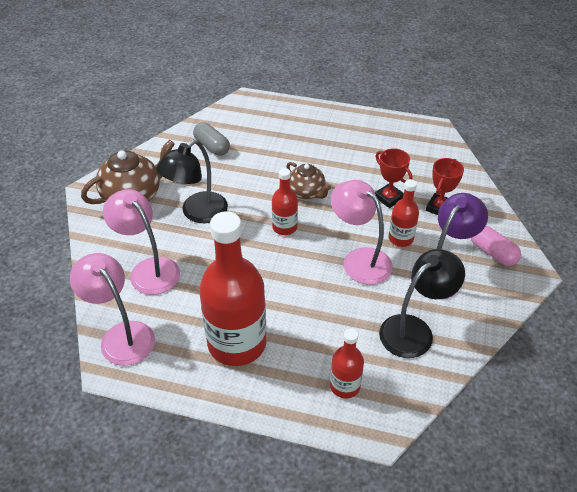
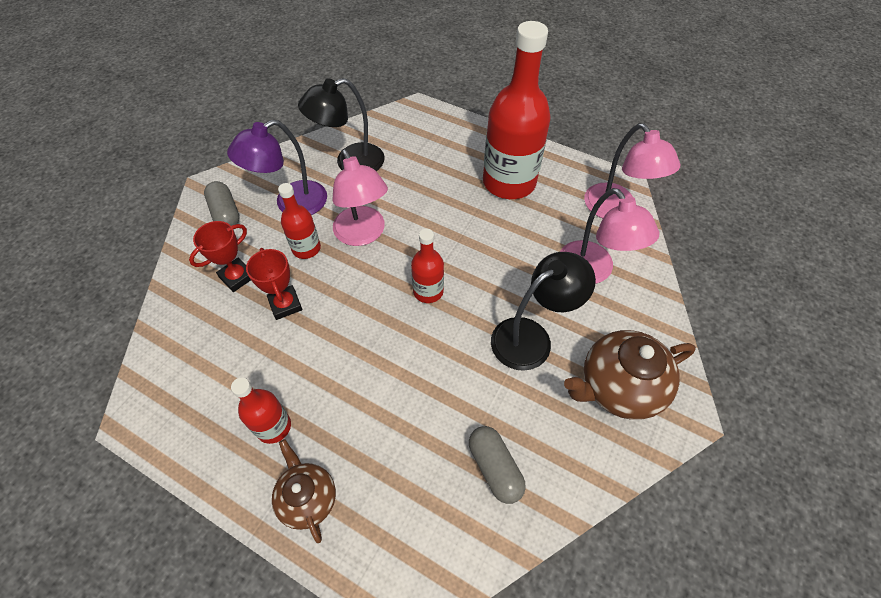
camera: 165 degrees left, 10 degrees up
(307, 192) = (382, 337): brown teapot -> brown teapot (308, 498)
(345, 386) = (429, 136): red bottle -> red bottle (273, 427)
(492, 252) = (226, 213): pink capsule -> grey capsule

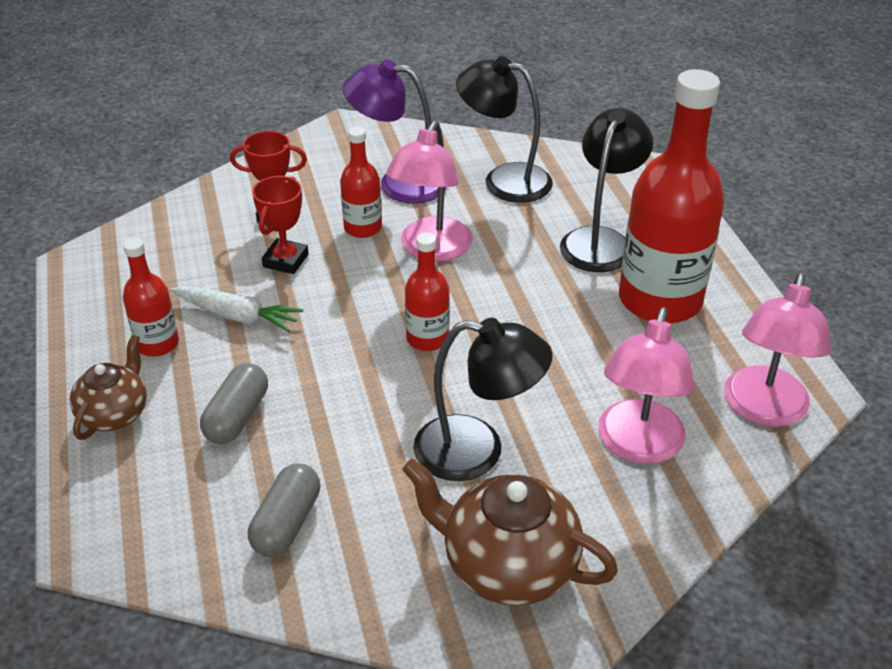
camera: 45 degrees right, 15 degrees down
(226, 213) = (331, 156): grey capsule -> grey capsule (237, 417)
(302, 365) = (237, 316): none -> white carrot
(443, 167) = (600, 240): none -> black lamp

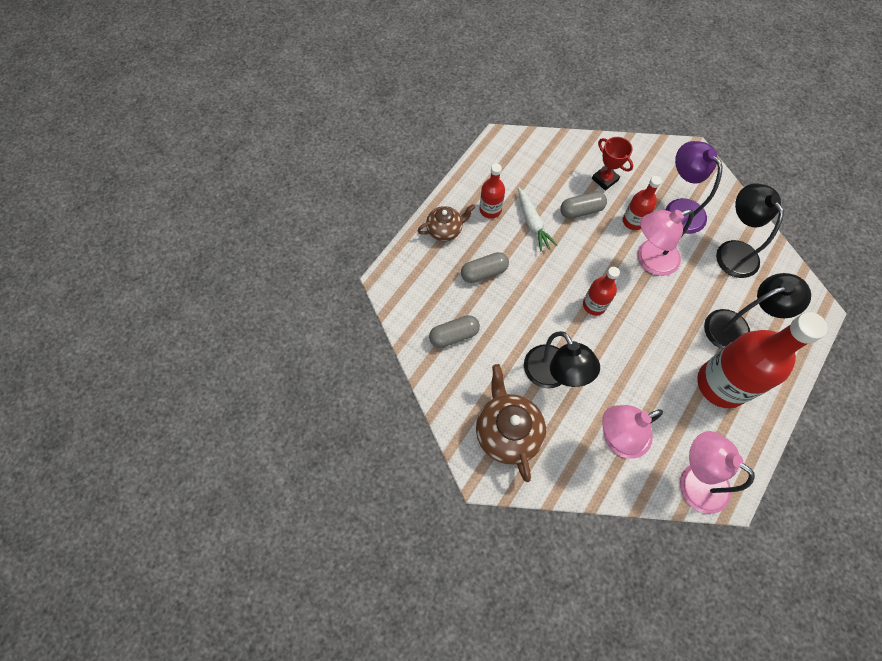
camera: 50 degrees right, 25 degrees up
(285, 260) = (581, 210): red trophy -> grey capsule
(763, 410) = (694, 480): pink lamp -> pink lamp turned 60 degrees clockwise

